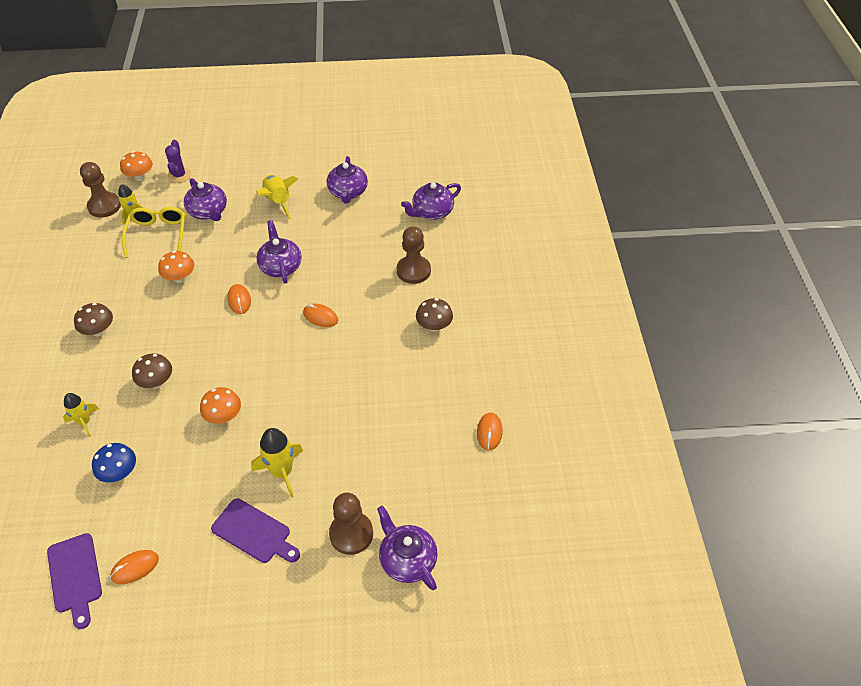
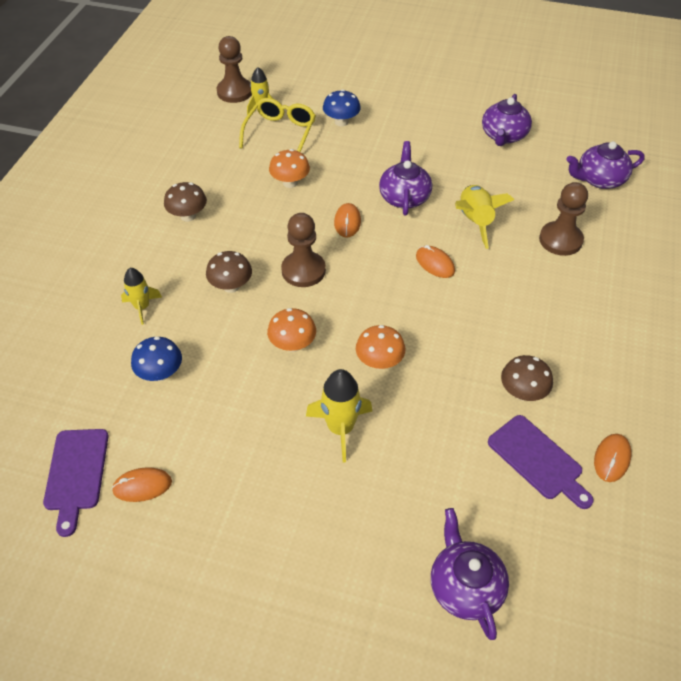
camera: 20 degrees right, 0 degrees up
(140, 177) = (280, 71): orange mushroom -> orange mushroom (379, 362)
(179, 175) = (321, 78): purple cactus -> none
(208, 212) = (341, 122): purple teapot -> blue mushroom
(254, 532) = (288, 489): purple cutting board -> purple cutting board (538, 460)
(278, 202) = (420, 129): yellow rocket -> yellow rocket (474, 222)
(351, 534) = (403, 530): brown pawn -> brown pawn (303, 270)
(434, 326) = (570, 310): brown mushroom -> brown mushroom (522, 392)

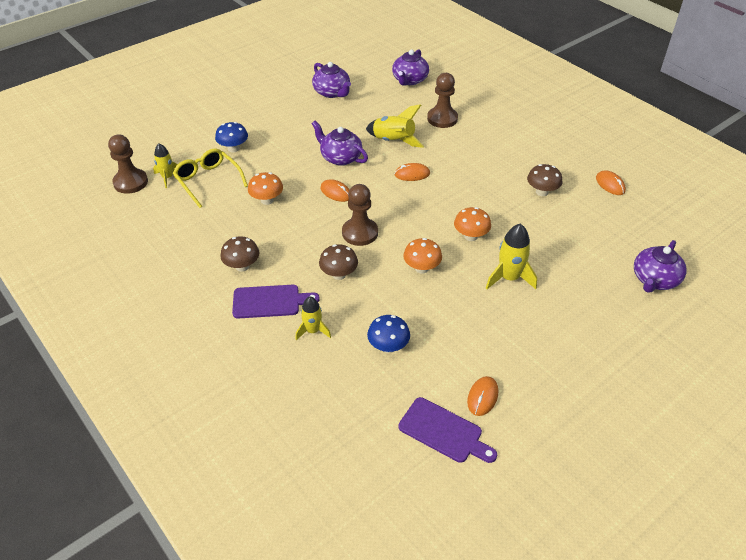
camera: 55 degrees left, 5 degrees down
(465, 586) = (654, 280): purple teapot -> purple teapot turned 75 degrees counterclockwise
(538, 460) = (592, 210): purple cutting board -> purple cutting board (270, 301)

